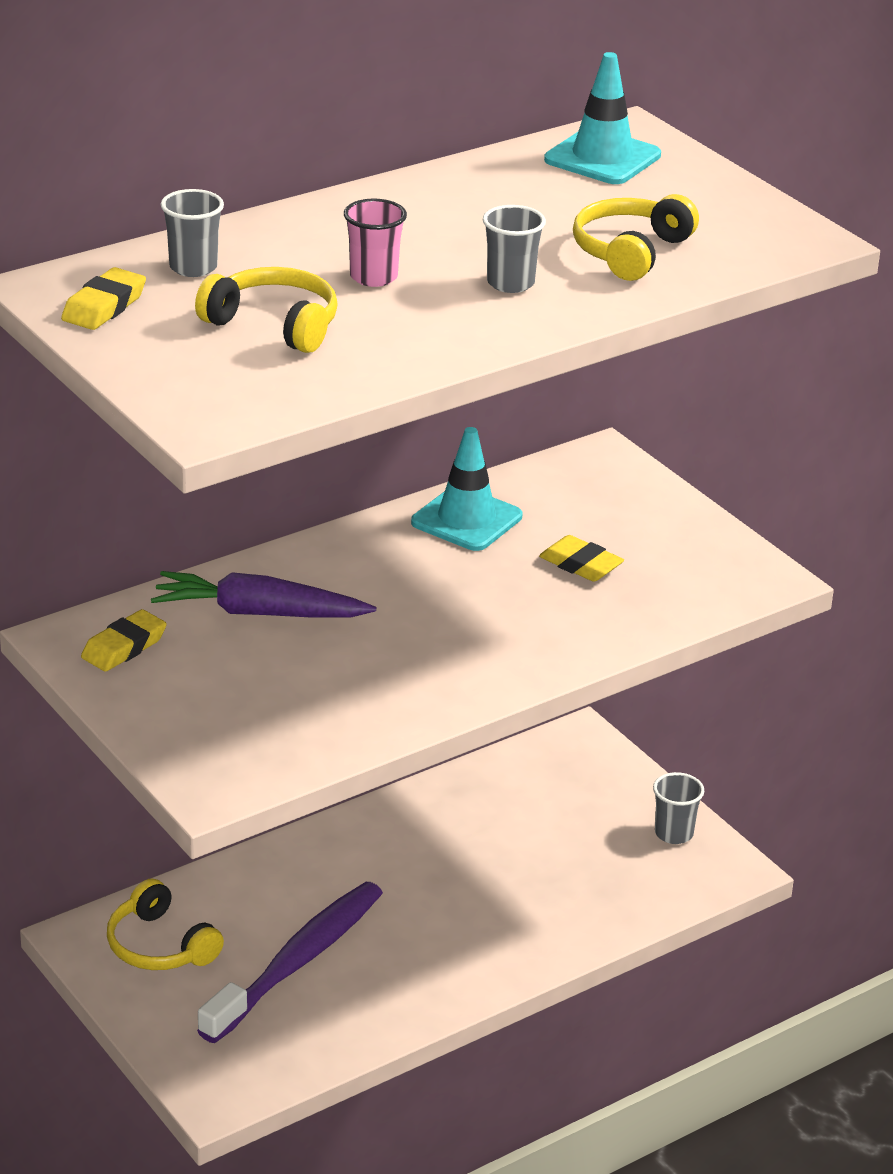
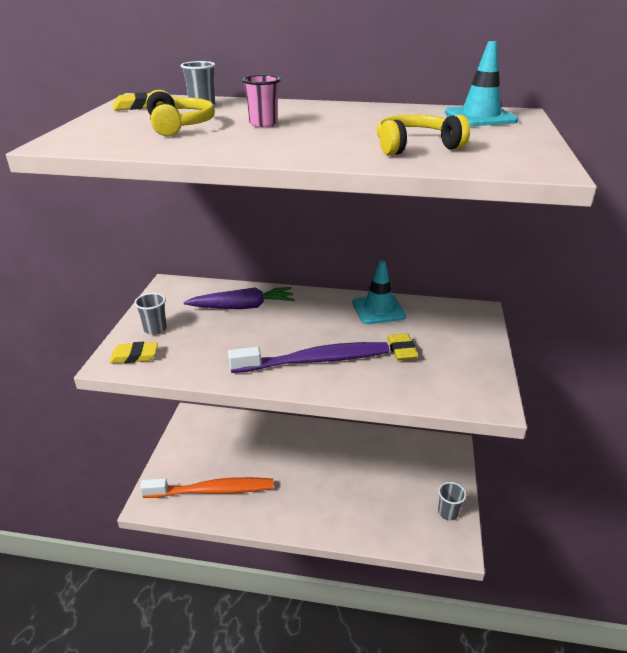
camera: 45 degrees right, 0 degrees up
(124, 647) = (180, 296): yellow eraser -> yellow eraser (134, 356)
(160, 945) = (207, 434): yellow headphones -> none
(259, 613) = (243, 307): purple carrot -> purple carrot turned 120 degrees clockwise
(296, 1014) = (213, 490): none -> orange toothbrush
(297, 962) = (240, 470): purple toothbrush -> purple toothbrush (315, 360)
(510, 283) = (321, 140): grey cup -> grey cup (155, 329)

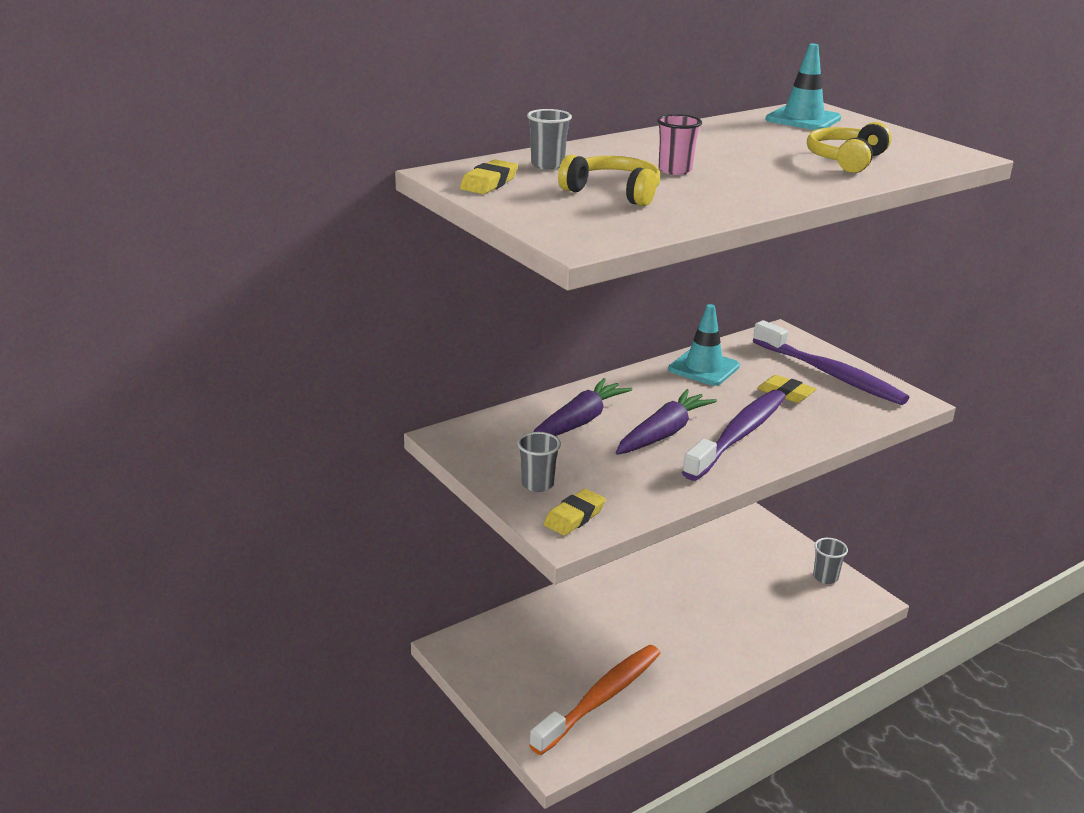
camera: 45 degrees left, 5 degrees down
(273, 336) = (663, 433): none -> purple carrot
(462, 353) = (830, 374): none -> purple toothbrush

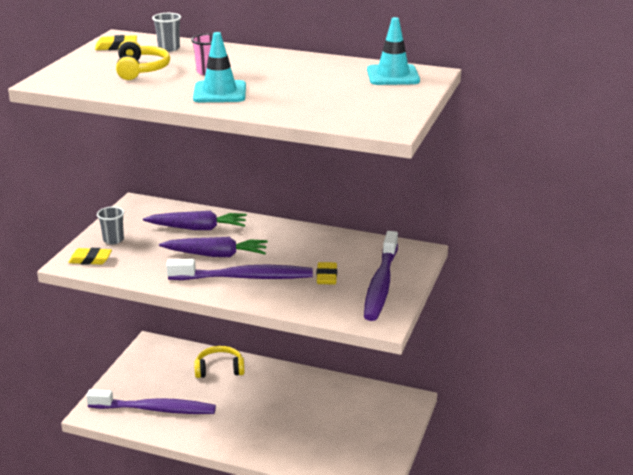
camera: 55 degrees right, 0 degrees up
(601, 698) = (155, 409): orange toothbrush -> purple toothbrush
(703, 368) = (323, 241): turquoise traffic cone -> turquoise traffic cone (219, 92)
(825, 577) = (380, 453): grey cup -> none
(846, 160) = (311, 102): yellow headphones -> yellow headphones (219, 369)

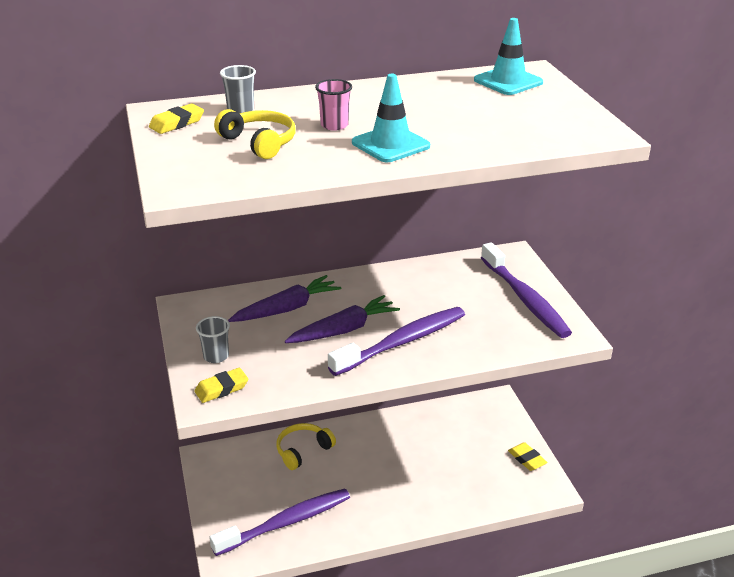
camera: 35 degrees left, 5 degrees up
(326, 276) = (472, 310): yellow eraser -> yellow eraser (527, 459)

